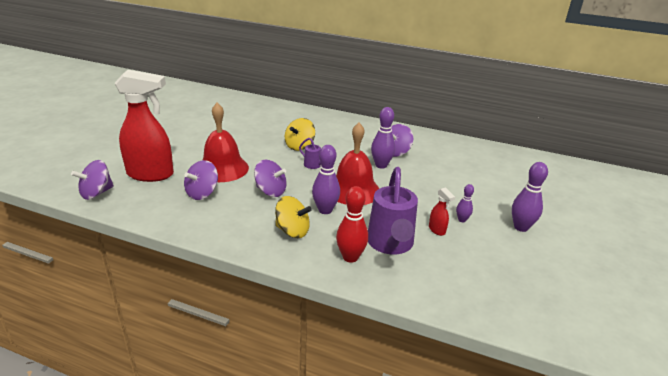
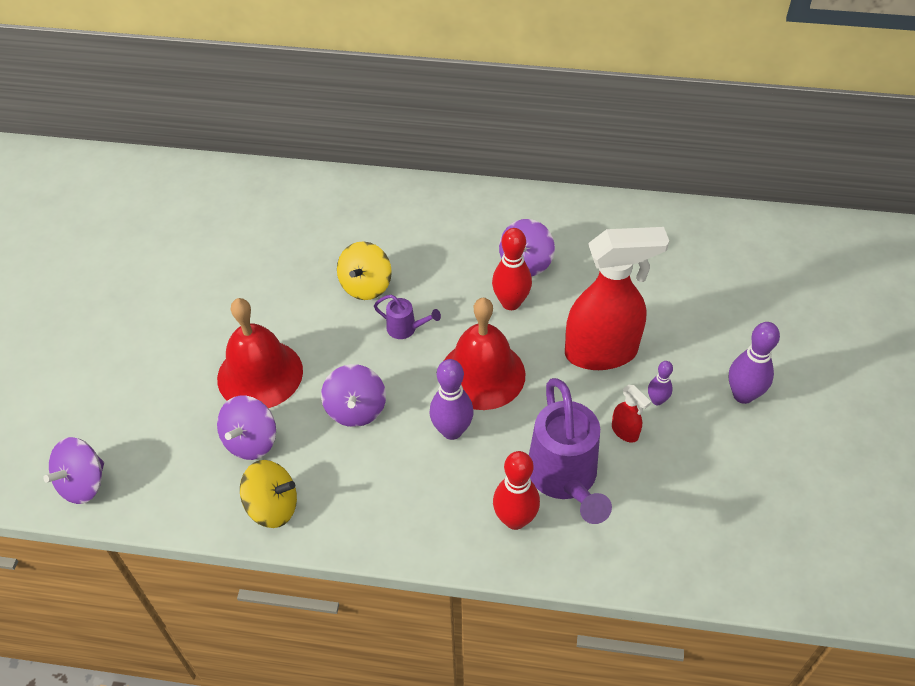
camera: 10 degrees left, 20 degrees up
(151, 174) = (150, 418): red spray bottle -> red spray bottle (602, 352)
(270, 191) = (356, 409): purple spinning top -> purple spinning top turned 75 degrees clockwise
(292, 231) = (417, 488): yellow spinning top -> yellow spinning top (273, 506)
(381, 165) = (511, 303): purple bowling pin -> red bowling pin

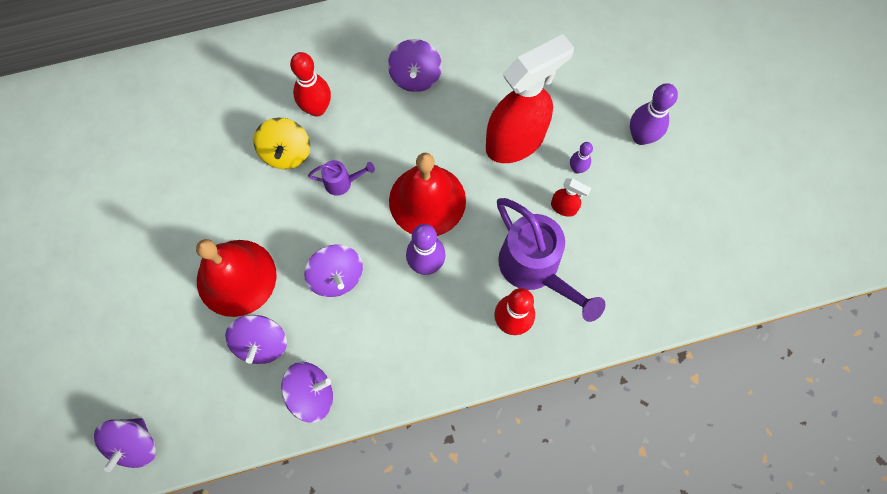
camera: 25 degrees left, 20 degrees up
(273, 506) = (311, 394): yellow spinning top -> purple spinning top
(511, 303) = (420, 122): red bowling pin -> red bowling pin (317, 108)

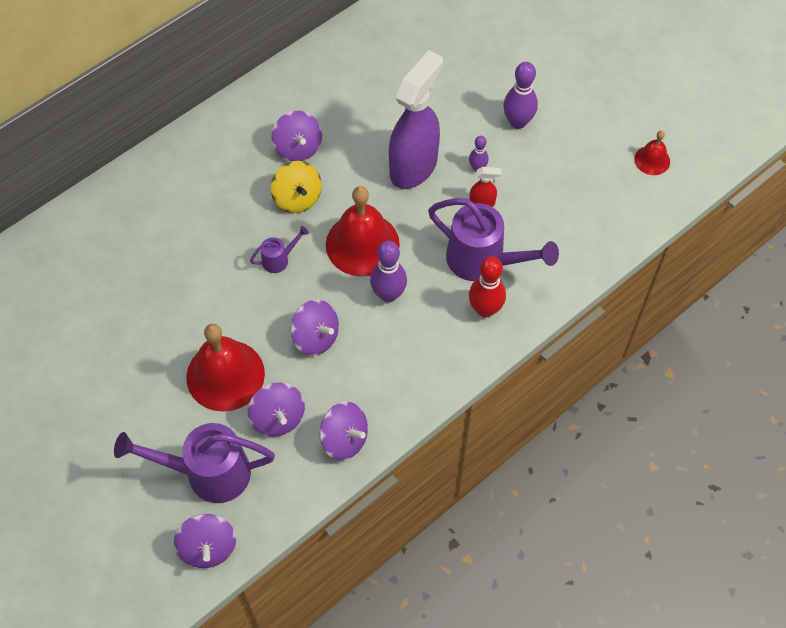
camera: 25 degrees left, 10 degrees down
(173, 369) = (208, 473): none -> purple watering can
(286, 153) = (215, 255): yellow spinning top -> yellow spinning top (297, 198)
(311, 394) = (344, 439): purple spinning top -> purple spinning top turned 75 degrees clockwise
(317, 108) = (223, 208): red bowling pin -> none
(516, 141) = (414, 166): red spray bottle -> purple spray bottle
(759, 235) = (652, 160): none -> red bell

